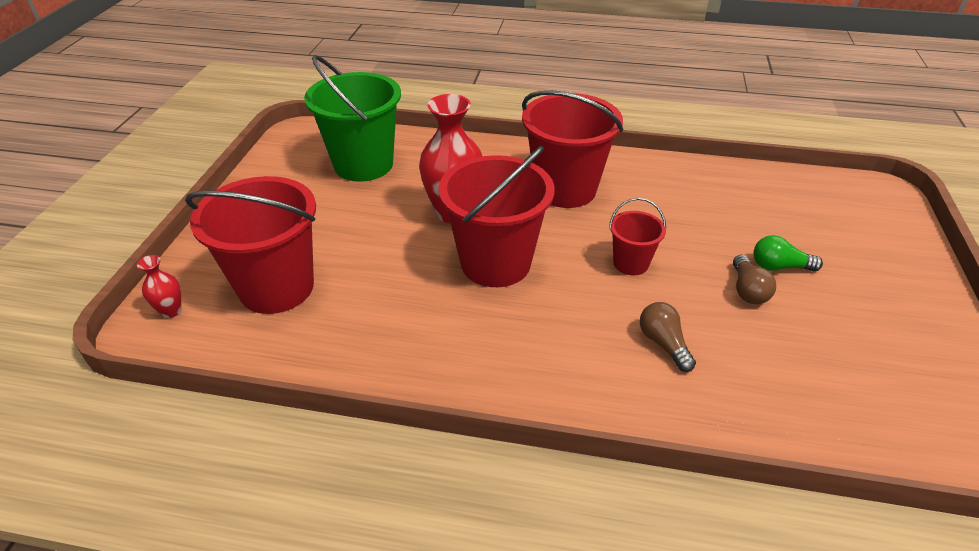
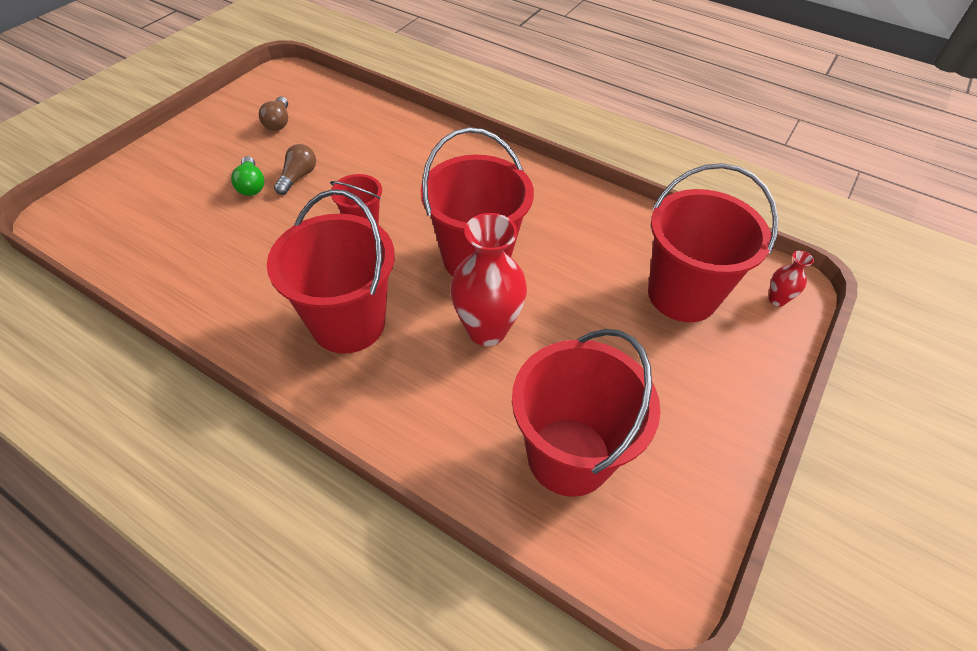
camera: 160 degrees left, 10 degrees up
(363, 164) = (569, 456): green bucket -> red bucket
(663, 343) = (396, 163): brown light bulb -> brown light bulb (278, 122)
(779, 267) = (251, 185): green light bulb -> green light bulb turned 45 degrees clockwise

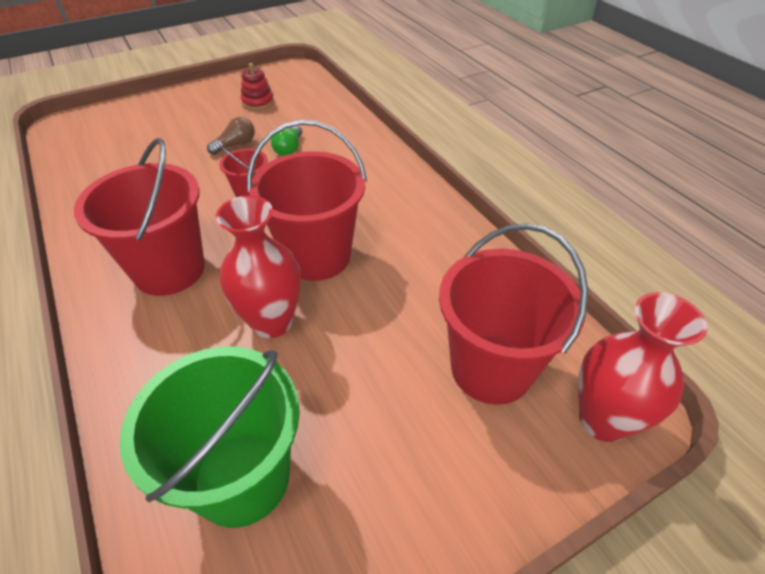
camera: 30 degrees right, 5 degrees down
(251, 185) = (198, 141): green light bulb -> green light bulb (289, 149)
(278, 122) = (258, 102): brown light bulb -> red stacking toy
(569, 456) = (242, 478): red bucket -> green bucket
(777, 299) = (602, 420): red vase -> red vase, size x2.15

